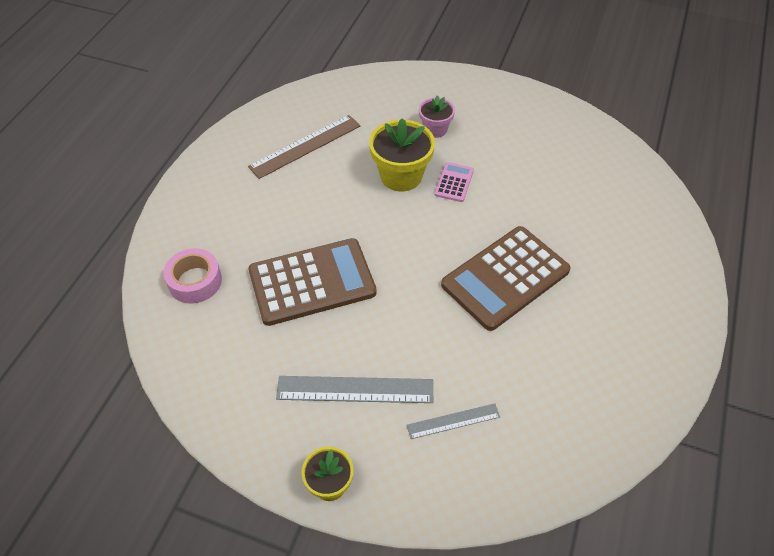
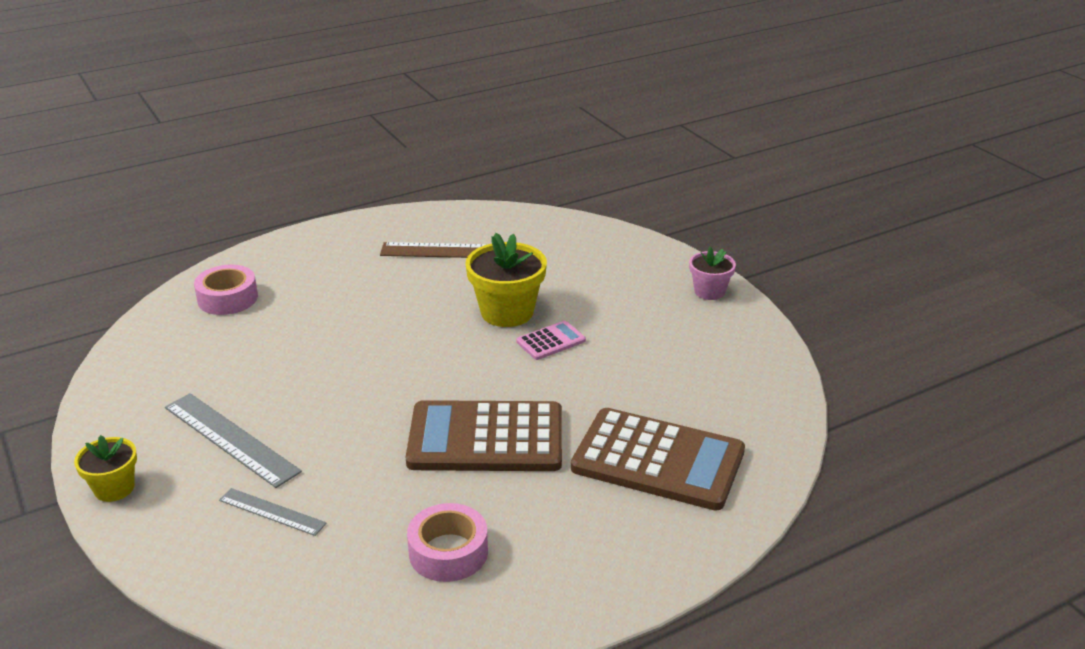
camera: 40 degrees right, 20 degrees down
(312, 282) = (312, 347): brown calculator -> brown calculator (658, 460)
(435, 129) = (596, 293): pink flower pot -> pink flower pot (709, 291)
(582, 369) = (448, 552): none -> pink tape

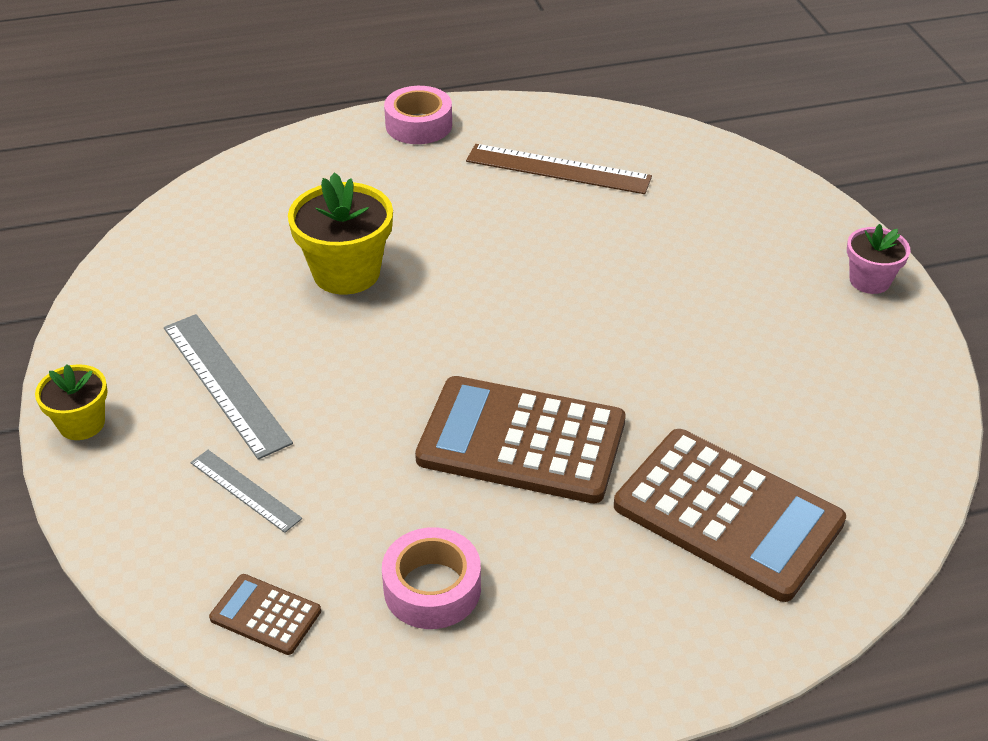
camera: 15 degrees right, 10 degrees up
(228, 298) = (272, 193): pink tape -> pink tape (419, 125)
(318, 597) = (265, 615): none -> brown calculator
(507, 312) = (598, 267): yellow flower pot -> yellow flower pot (346, 272)
(551, 341) = (641, 318): pink calculator -> none

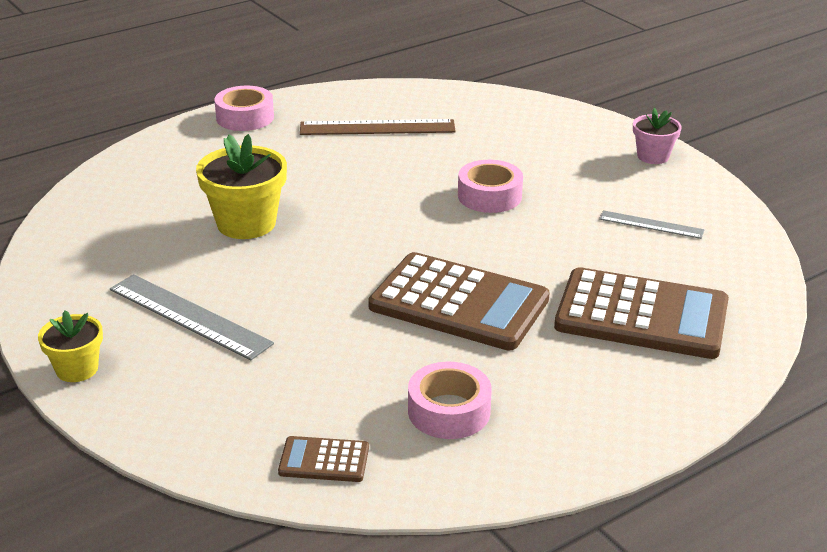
camera: 20 degrees left, 10 degrees down
(245, 490) = (253, 383): grey ruler -> grey ruler (651, 224)
(521, 441) = (459, 303): brown calculator -> brown calculator turned 150 degrees counterclockwise
(637, 296) = (489, 196): none -> pink tape

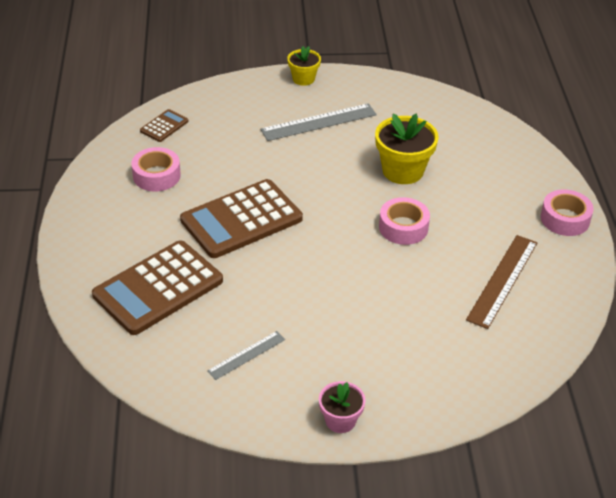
camera: 120 degrees right, 10 degrees up
(489, 196) = (352, 291): pink tape -> pink tape (403, 227)

